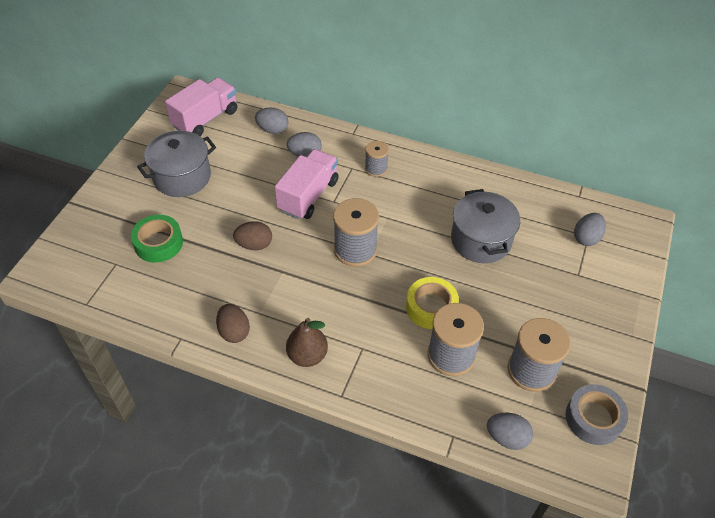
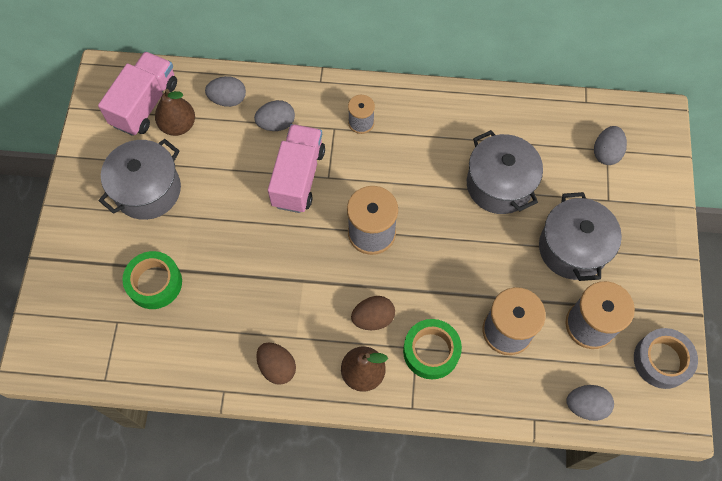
camera: 15 degrees left, 15 degrees up
(226, 138) = (178, 125): none -> brown pear
(254, 245) = (261, 256): brown egg -> brown egg (373, 318)
(375, 354) = (431, 351): none -> green tape
(431, 307) = (471, 281): yellow tape -> none
(533, 304) = (572, 248): none -> grey pot

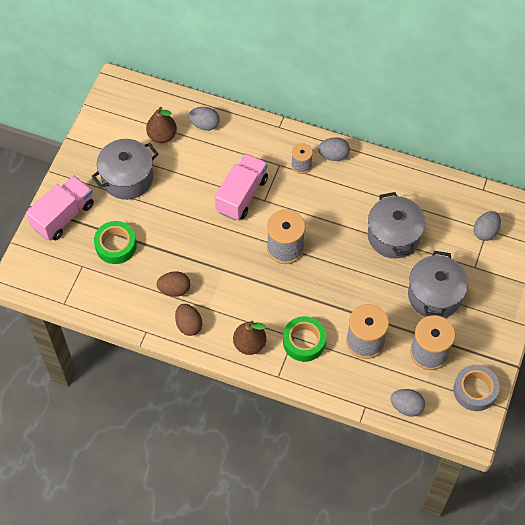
camera: 15 degrees right, 5 degrees down
(145, 104) = (141, 114): pink truck -> pink truck (63, 216)
(276, 124) = (236, 151): grey egg -> grey egg (333, 155)
(373, 318) = (268, 308): brown egg -> brown egg (174, 289)

